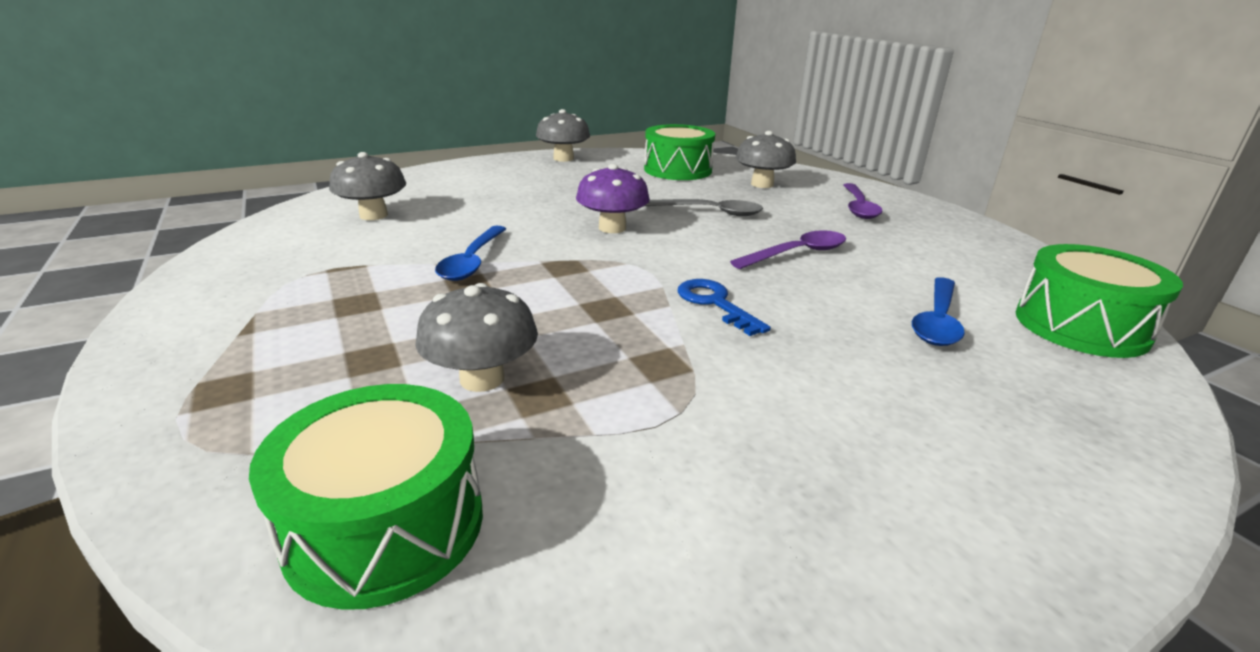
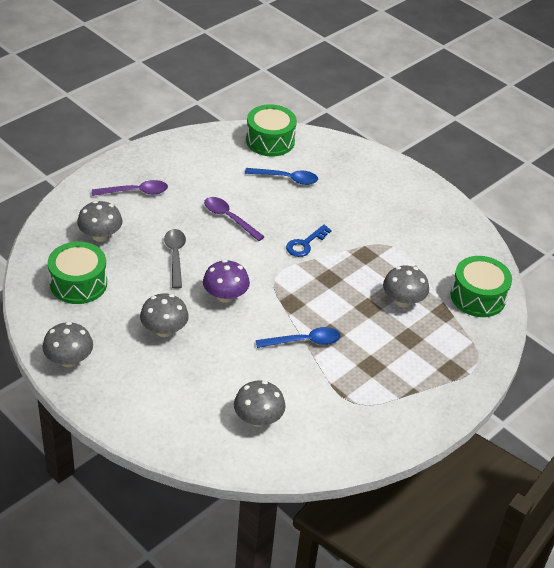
camera: 110 degrees left, 15 degrees up
(573, 193) = (164, 330): none -> grey mushroom

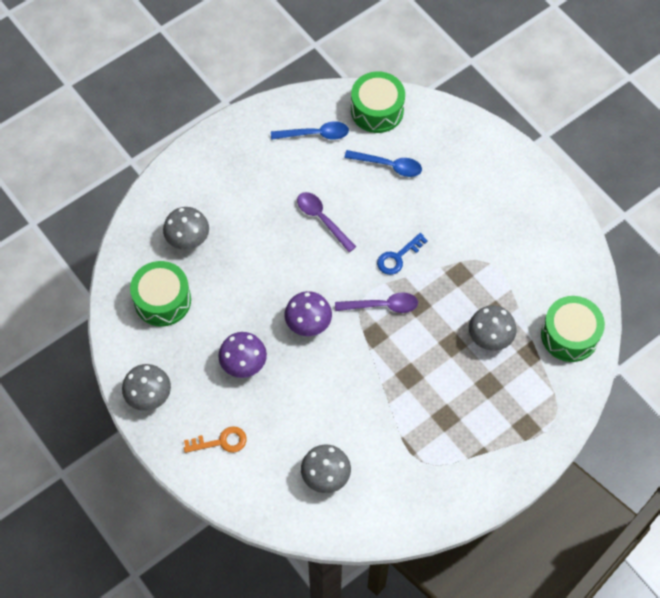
camera: 10 degrees right, 20 degrees up
(136, 192) = (228, 180): purple spoon -> purple spoon (383, 306)
(147, 395) = (221, 441): none -> orange key
(164, 330) = (243, 363): grey mushroom -> purple mushroom
(175, 256) = (262, 268): grey spoon -> none
(304, 341) = (382, 384): blue spoon -> blue spoon (316, 134)

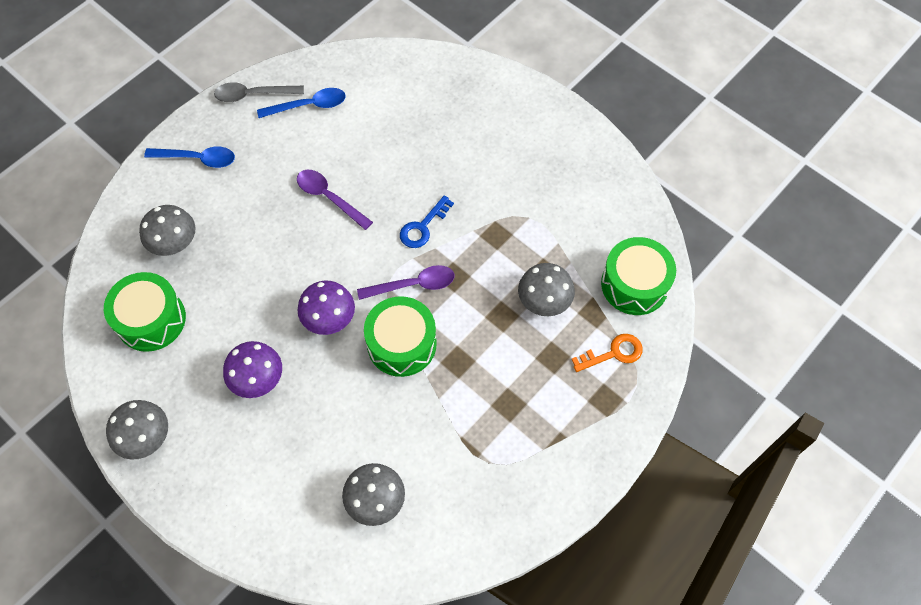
camera: 10 degrees left, 0 degrees up
(221, 441) = (241, 480): orange key -> orange key (613, 353)
(268, 117) = (253, 95): none -> grey spoon
(377, 110) = (374, 70): green drum -> green drum (401, 344)
(389, 166) = (397, 127): blue spoon -> blue spoon (198, 159)

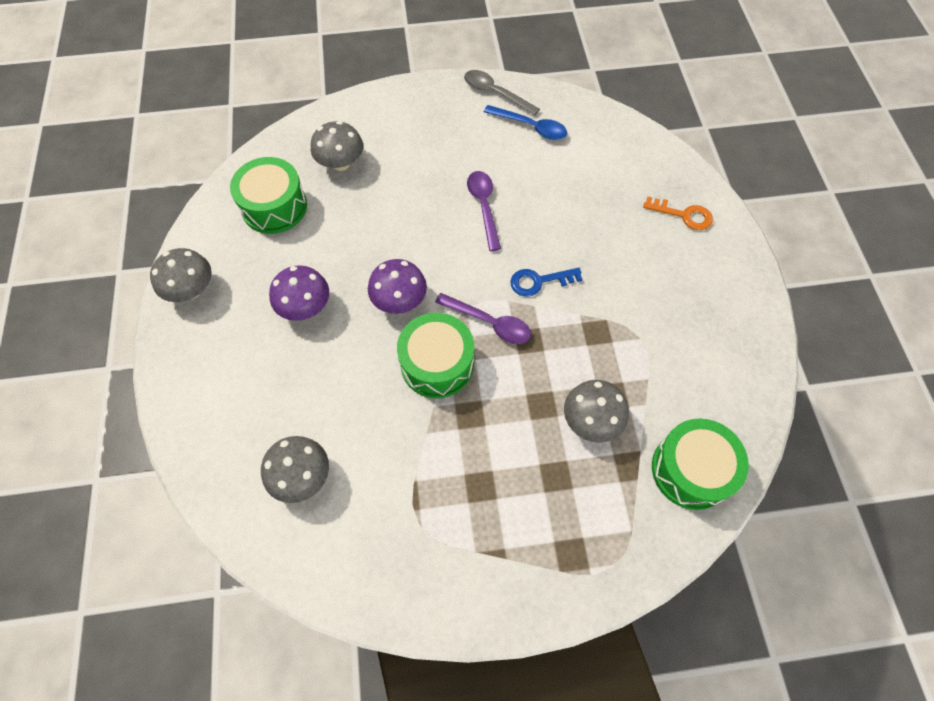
camera: 40 degrees right, 0 degrees up
(198, 159) = (413, 114): blue spoon -> none
(613, 353) = (615, 517): orange key -> orange key (683, 215)

